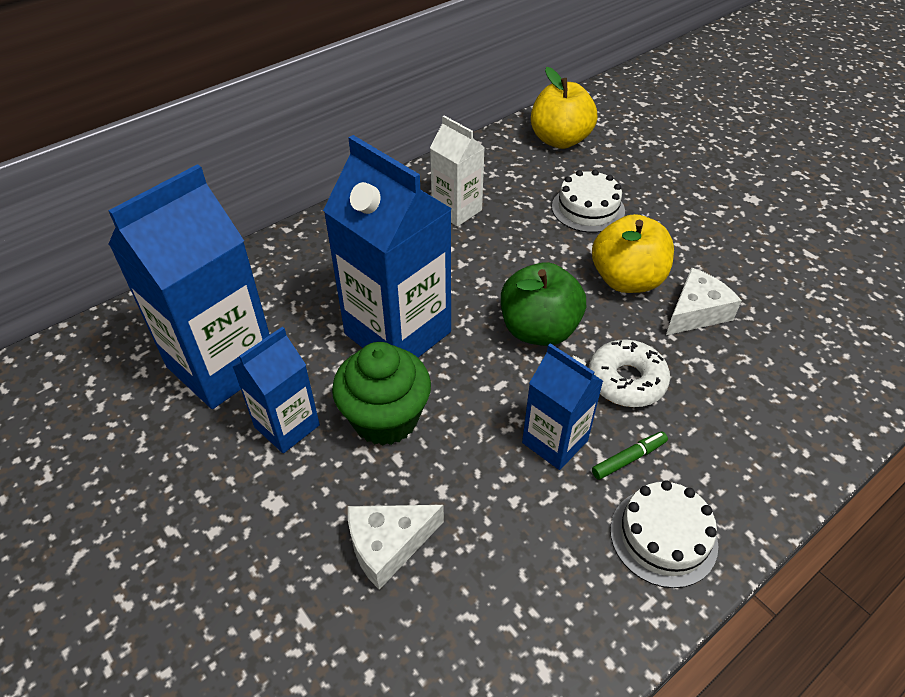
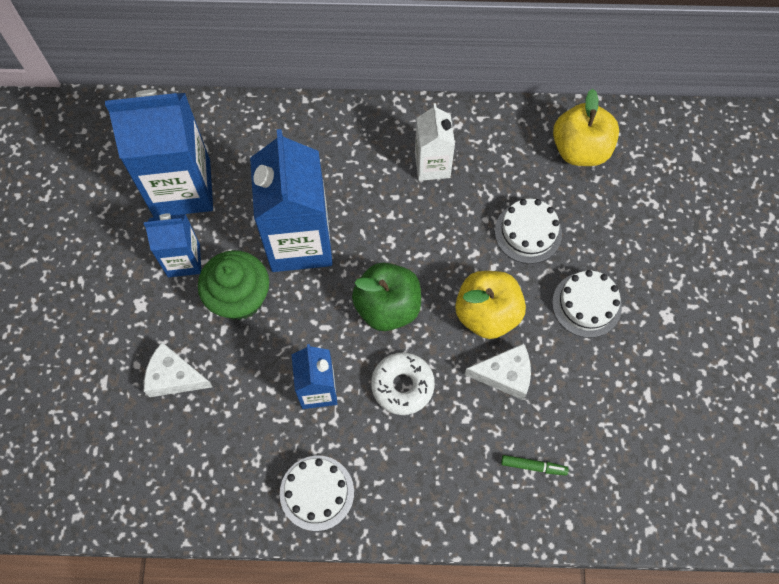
camera: 40 degrees right, 20 degrees up
(628, 459) = (348, 434): green marker -> green marker (533, 466)
(690, 226) = (586, 304): none -> white cake

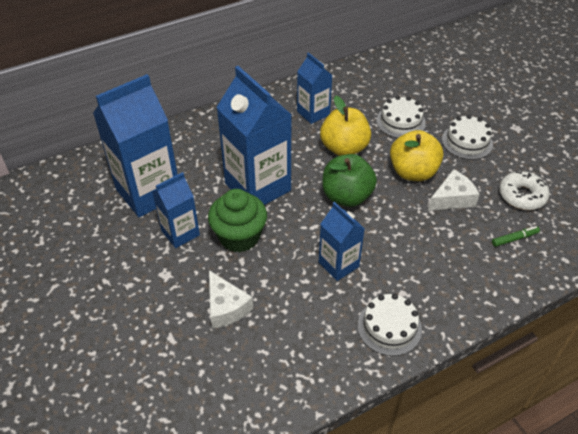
camera: 30 degrees left, 20 degrees down
(174, 377) = (226, 307): white cheese -> white cheese turned 105 degrees counterclockwise
(402, 385) = (393, 235): white donut -> white donut (522, 195)
(432, 165) = (313, 113): white carton -> blue carton
(580, 149) = (395, 72): yellow apple -> yellow apple (344, 148)

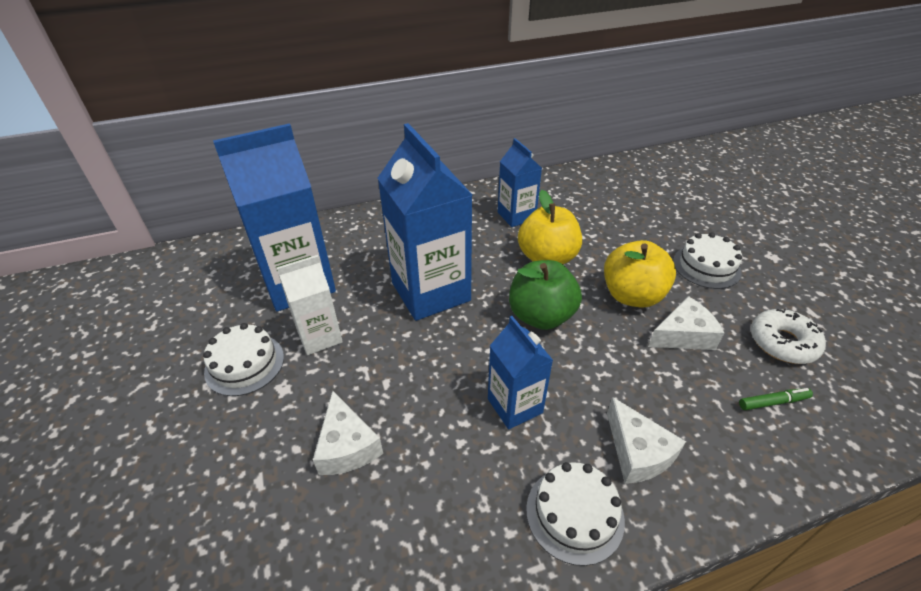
camera: 10 degrees right, 5 degrees down
(180, 233) = (320, 337): blue carton -> white carton
(239, 236) = (391, 350): green cupcake -> none
(400, 122) = (622, 235): white cake -> white cake (244, 364)
(426, 284) = (637, 452): none -> white cheese

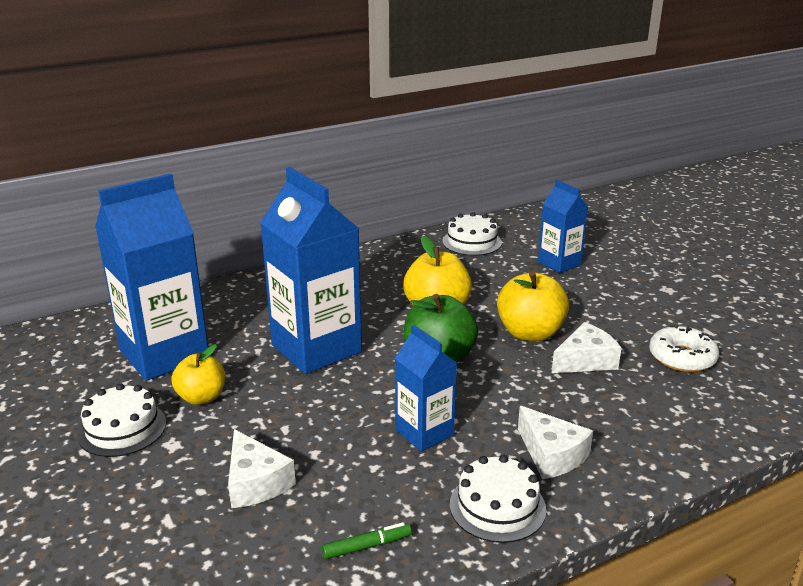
camera: 10 degrees left, 15 degrees down
(320, 337) = (201, 397): white carton -> yellow apple
(516, 216) = (397, 275): blue carton -> blue carton (559, 263)
(706, 266) = (602, 303): white cake -> white cake (472, 242)
(773, 402) = (676, 404): green marker -> green marker (367, 546)

